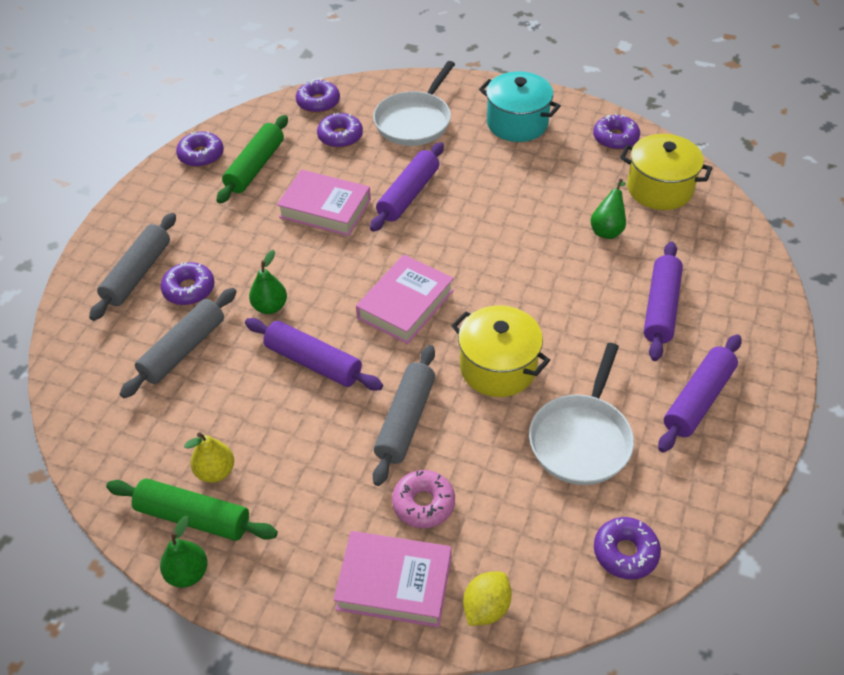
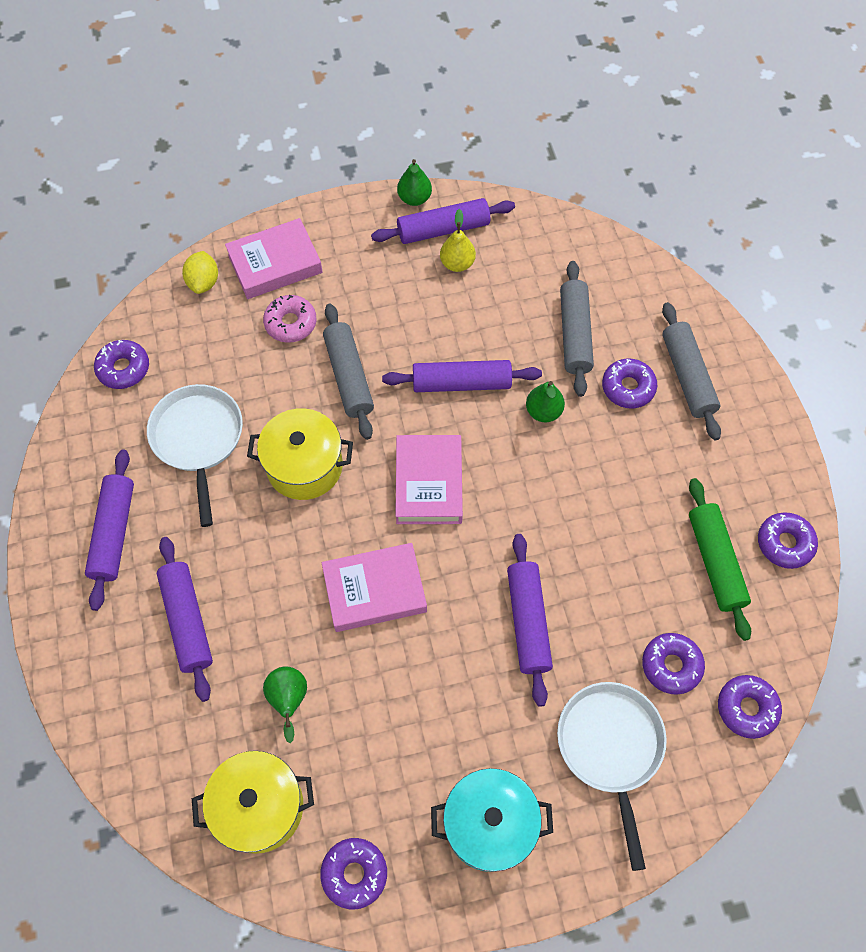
camera: 145 degrees right, 15 degrees up
(193, 517) = (443, 229): green rolling pin -> purple rolling pin
(325, 208) = (595, 550): pink book -> pink book (374, 590)

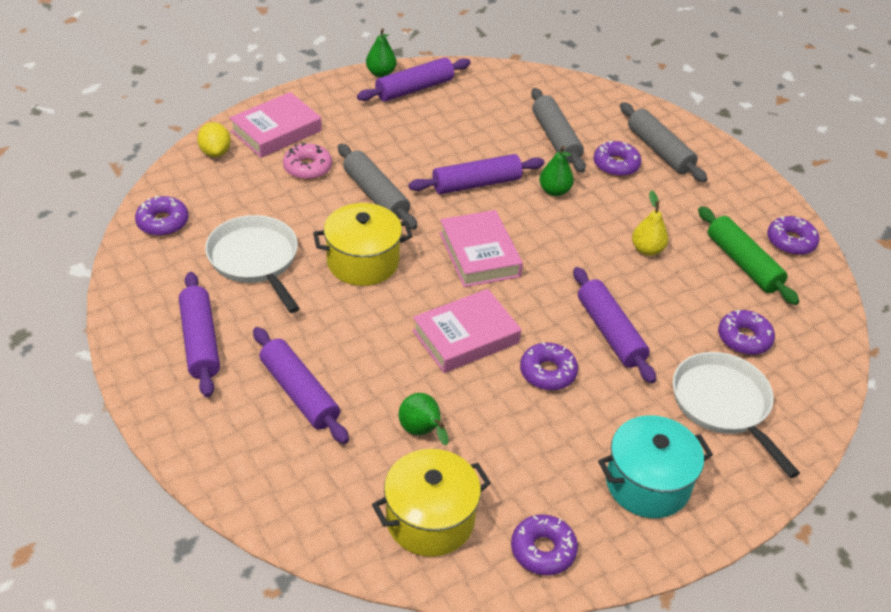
camera: 20 degrees left, 20 degrees down
(457, 263) = (436, 108): yellow pear -> yellow pear (647, 250)
(746, 708) = (819, 354): purple donut -> purple donut (548, 372)

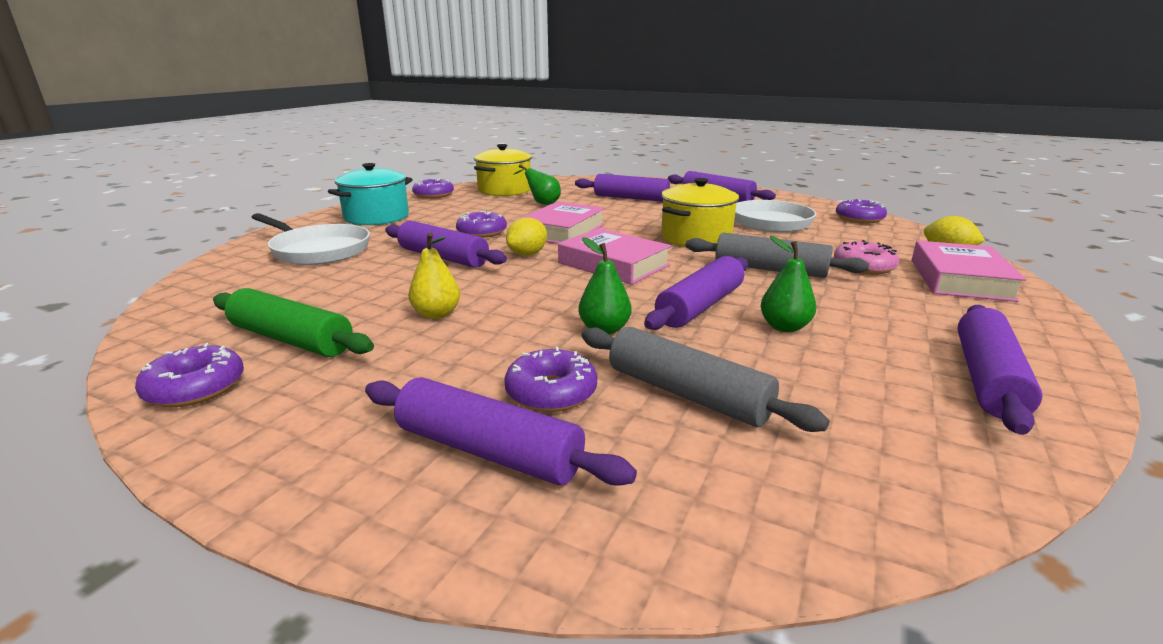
camera: 150 degrees right, 20 degrees down
(381, 73) = (1075, 380): green pear -> green pear (784, 327)
(534, 303) = (527, 254): none -> yellow lemon
(659, 150) = (488, 451): grey rolling pin -> purple rolling pin
(744, 338) = (294, 285): purple donut -> none

